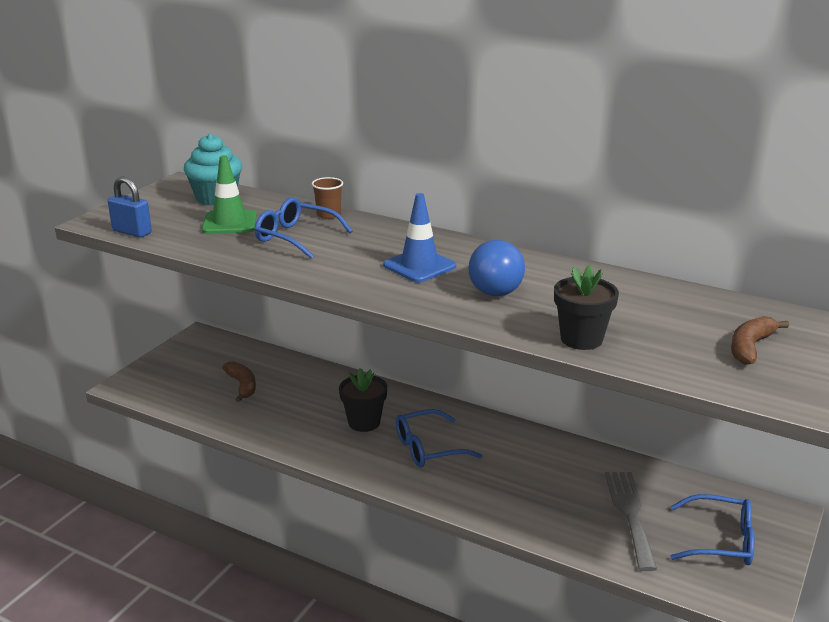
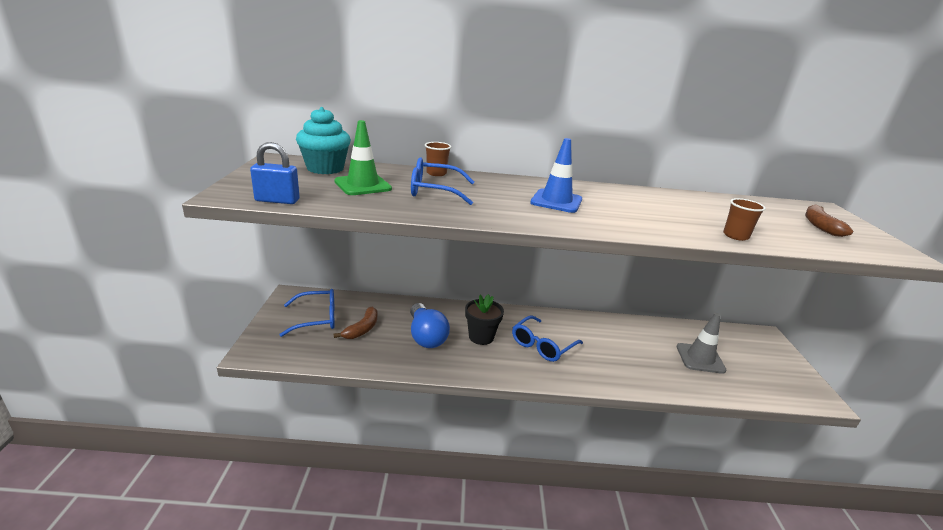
camera: 30 degrees left, 0 degrees up
(242, 385) = (362, 329): brown banana -> brown banana turned 75 degrees clockwise
(496, 285) = (625, 207): blue light bulb -> blue light bulb (426, 336)
(581, 339) = (735, 236): black flower pot -> brown cup
(630, 514) = (700, 358): grey fork -> grey traffic cone
(721, 541) = (760, 362): blue glasses -> blue glasses (317, 318)

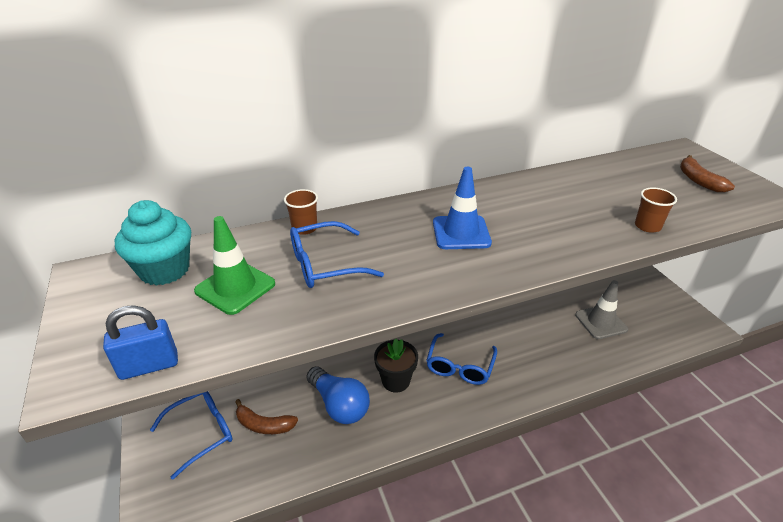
camera: 20 degrees left, 10 degrees up
(362, 329) = (264, 425): brown banana -> brown banana turned 105 degrees clockwise

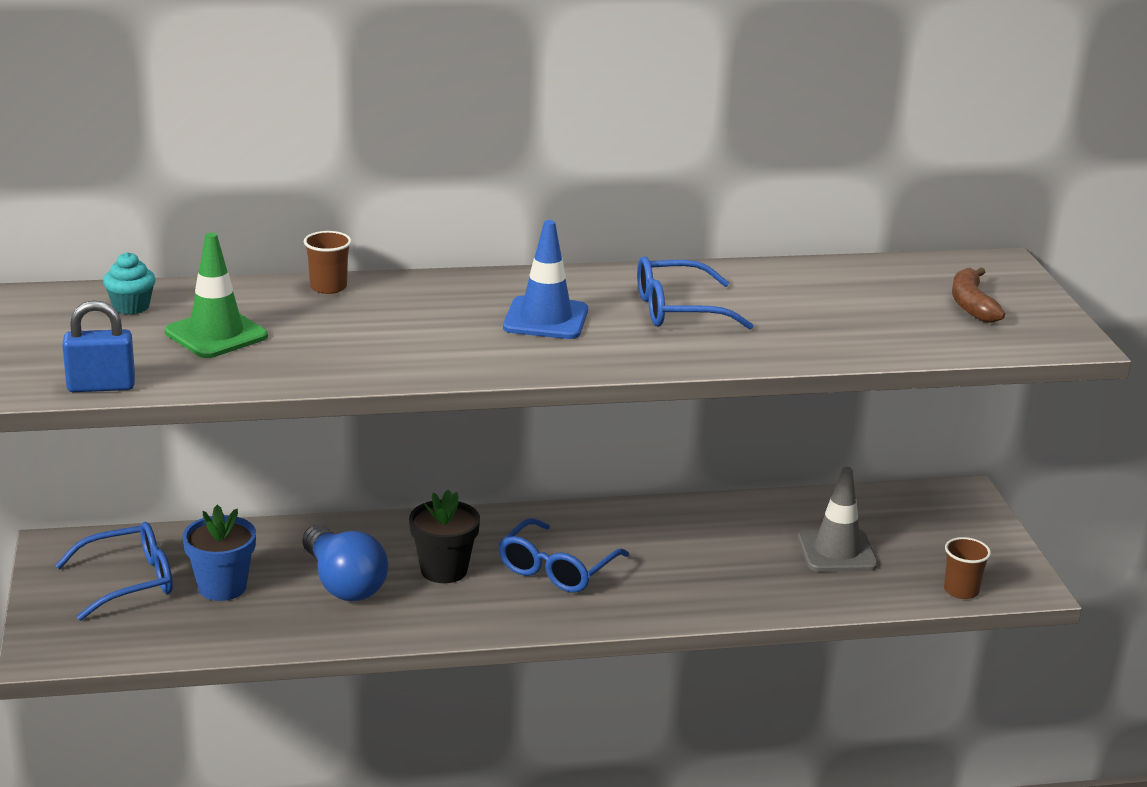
camera: 10 degrees right, 10 degrees down
(165, 270) = (131, 307): turquoise cupcake -> turquoise cupcake, size x0.55
(264, 425) = (222, 587): brown banana -> blue flower pot
(325, 265) = (339, 328): blue glasses -> blue glasses (678, 310)
(647, 226) = (826, 346): brown cup -> brown cup (961, 590)

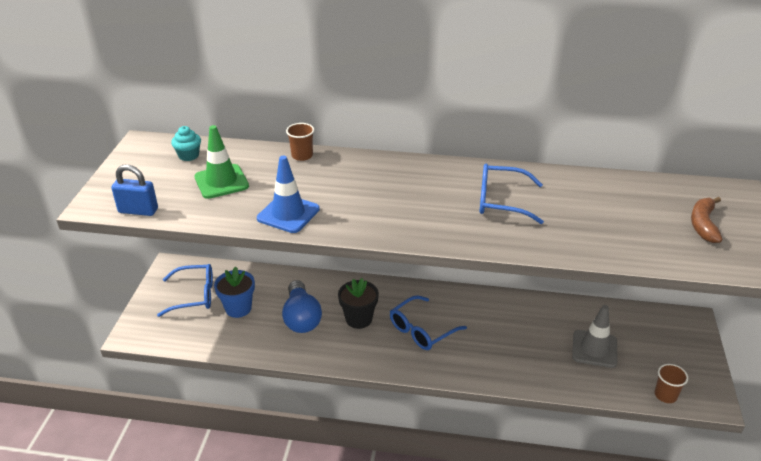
camera: 20 degrees right, 10 degrees up
(545, 319) = (415, 197): blue traffic cone -> blue traffic cone (288, 214)

